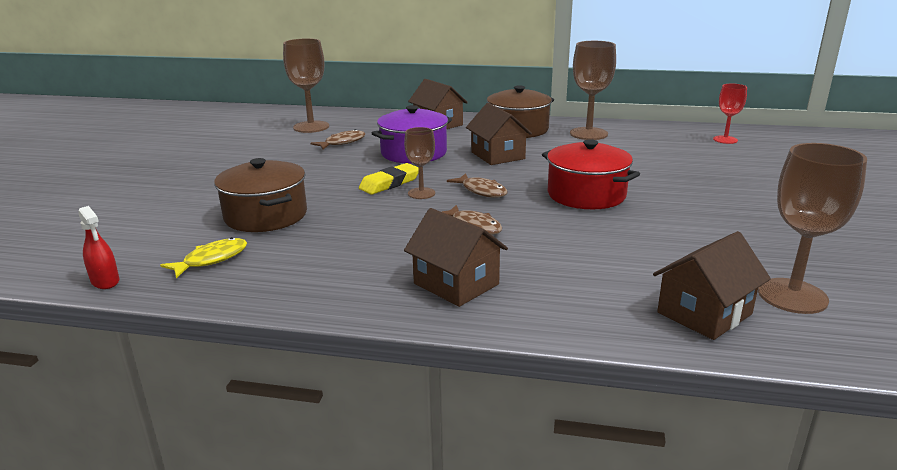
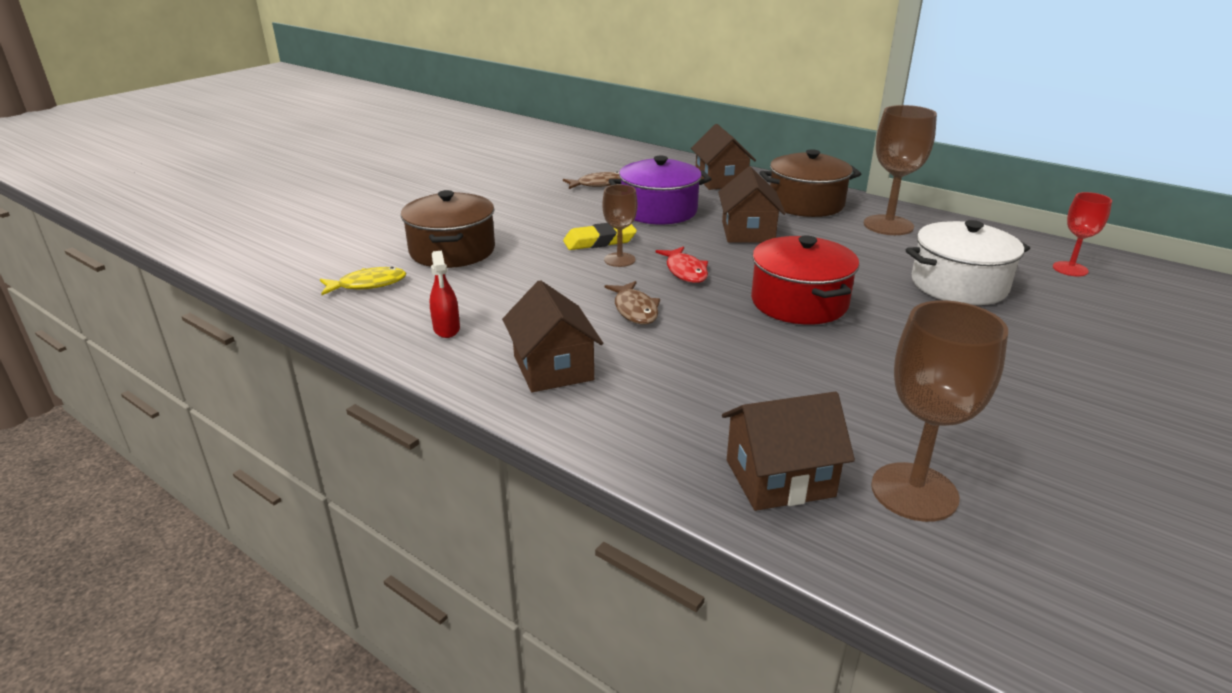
camera: 25 degrees right, 5 degrees up
(105, 281) = (272, 284): red spray bottle -> red spray bottle (446, 329)
(311, 127) = (585, 160): brown goblet -> none
(482, 191) = (685, 271): brown fish -> red fish
(673, 162) = (958, 285): none -> white pot

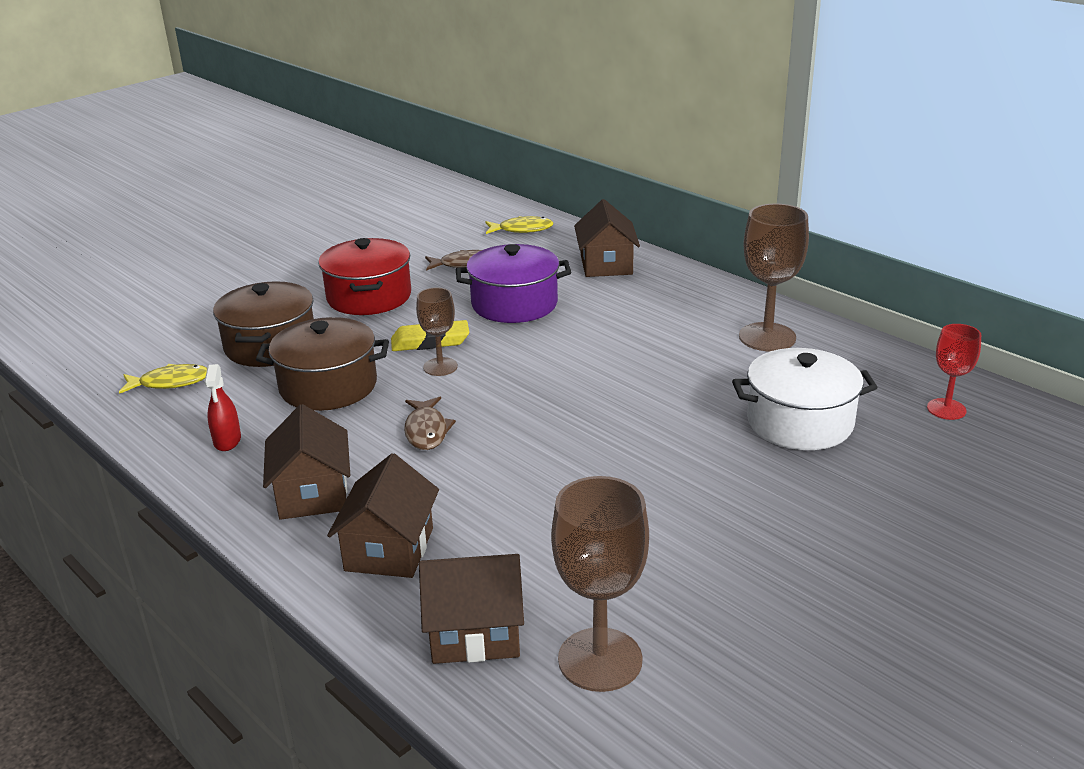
camera: 10 degrees right, 0 degrees up
(634, 159) = (522, 229): none -> yellow fish
(685, 271) = (503, 386): red fish -> none
(748, 232) = (599, 338): brown house -> brown house (389, 549)
(799, 302) = (606, 433): red pot -> red pot (369, 297)
(806, 204) = (687, 302): brown pot -> brown pot (328, 386)

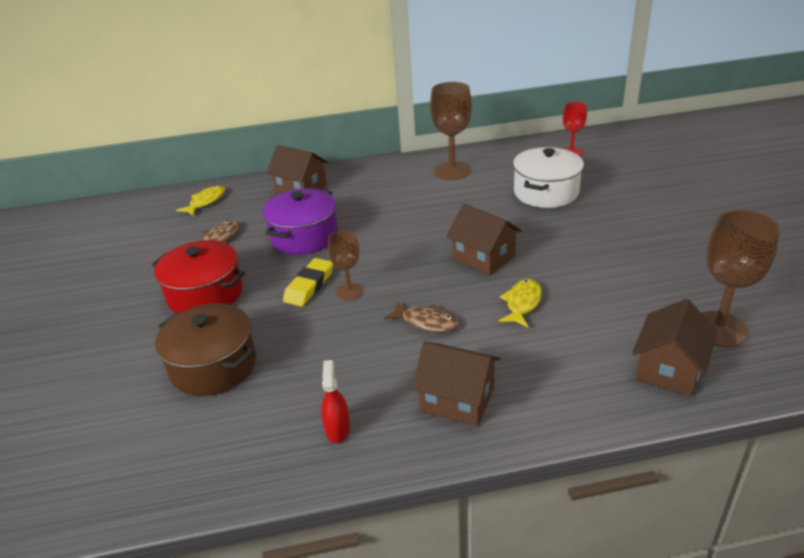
camera: 55 degrees left, 5 degrees up
(170, 382) = (201, 444): yellow fish -> yellow fish (522, 303)
(227, 440) = (337, 429): red spray bottle -> red spray bottle turned 120 degrees counterclockwise
(328, 386) = (315, 351): brown pot -> none
(389, 549) = (556, 380): brown house -> brown house (483, 257)

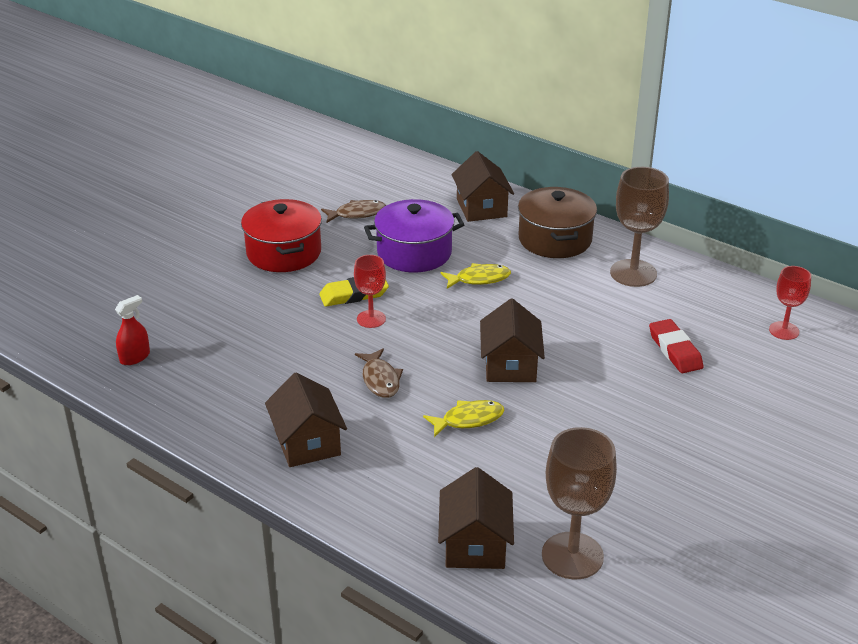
camera: 45 degrees right, 0 degrees up
(206, 202) = (396, 174): yellow fish -> yellow fish (479, 279)
(213, 366) = (215, 307): brown pot -> brown pot (555, 239)
(337, 429) = (216, 401): red spray bottle -> red spray bottle (135, 357)
(349, 292) = (371, 319): brown goblet -> red goblet
(546, 192) = (675, 350): white pot -> red eraser
(669, 369) = (475, 544): brown house -> brown house turned 75 degrees counterclockwise

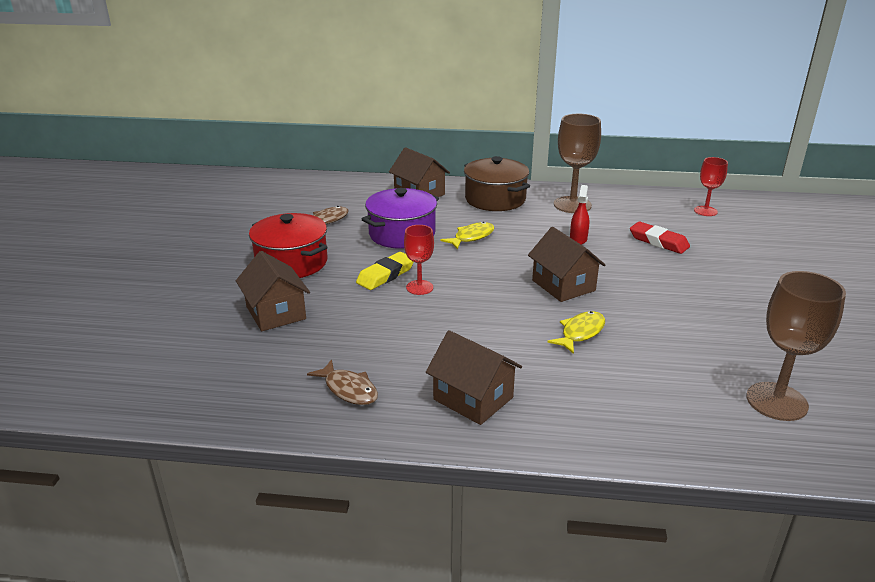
camera: 30 degrees left, 5 degrees down
(135, 357) = (230, 386): red spray bottle -> red spray bottle (578, 239)
(380, 380) = (478, 328): brown fish -> brown fish (349, 389)
(475, 544) = (701, 424): brown house -> brown house (276, 313)

